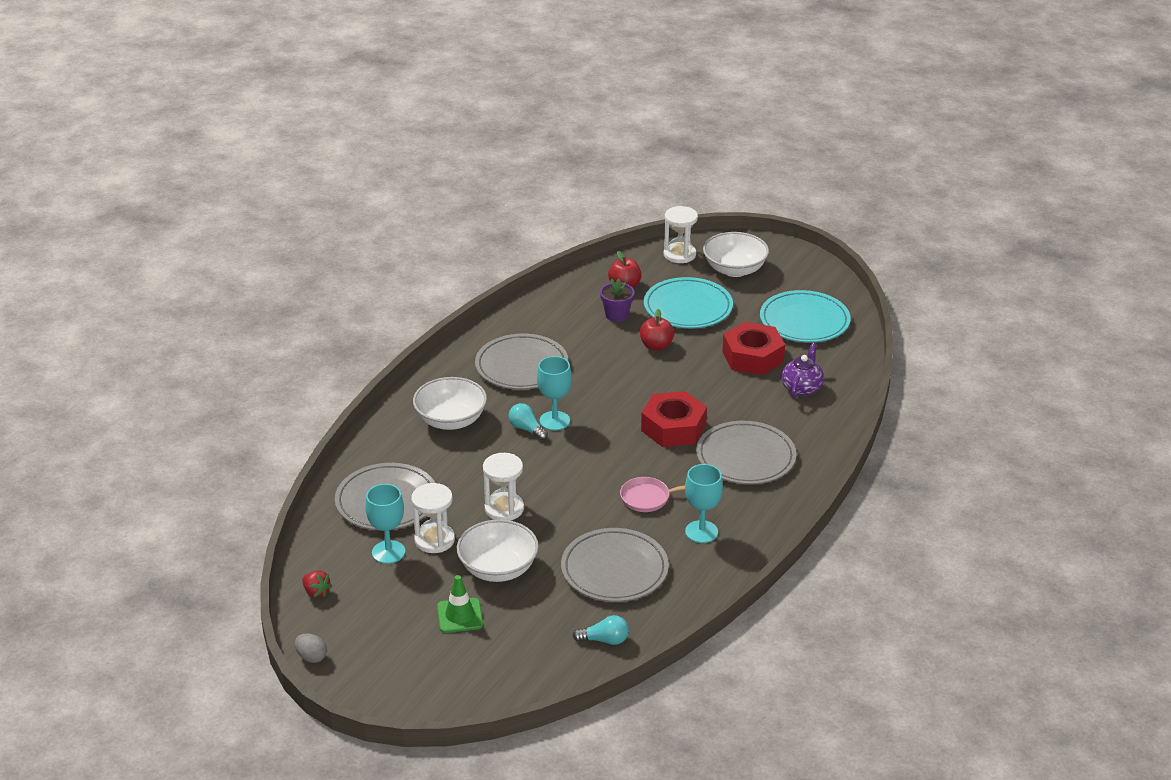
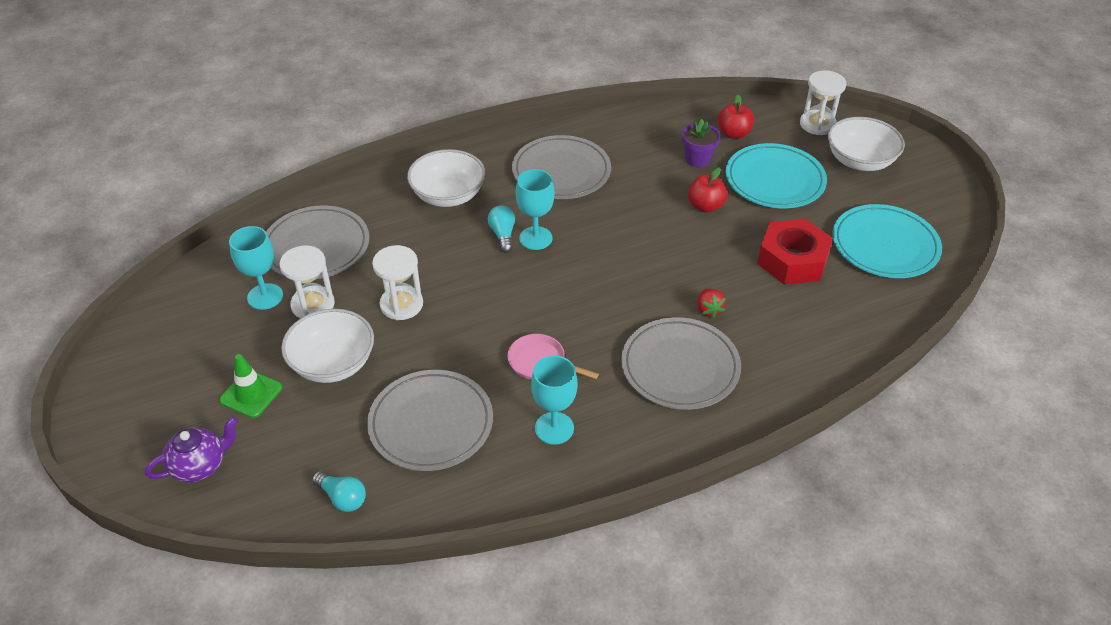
camera: 35 degrees right, 10 degrees up
(311, 657) = (99, 365): grey egg -> none
(316, 592) = (171, 304): red strawberry -> red strawberry (708, 310)
(673, 427) = (638, 298): red nut -> none
(802, 388) = (813, 318): purple teapot -> purple teapot (200, 465)

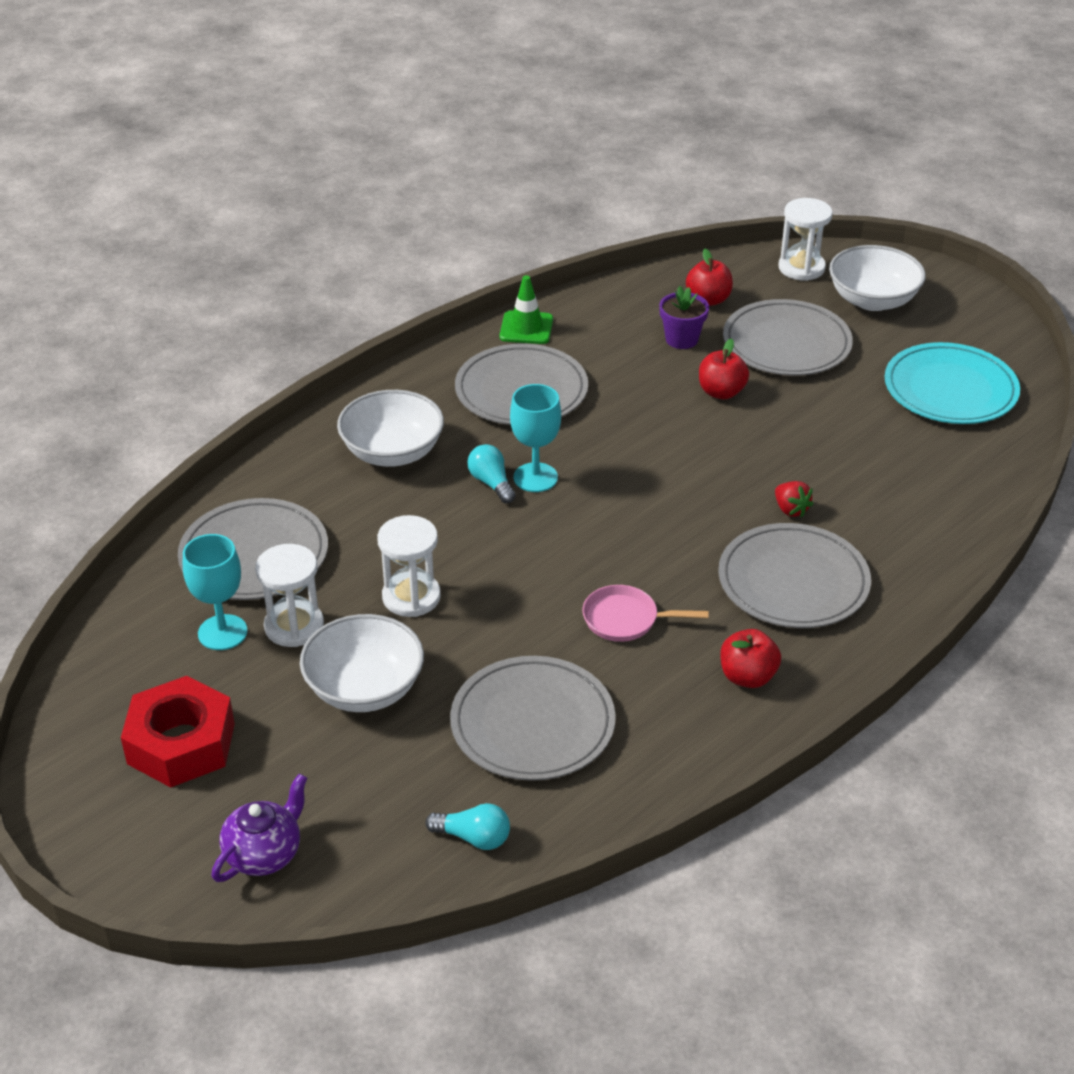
camera: 20 degrees left, 5 degrees down
(251, 394) = (279, 752): green traffic cone -> green traffic cone (526, 328)
(554, 428) = (685, 688): turquoise goblet -> none
(605, 432) = (747, 677): none -> red apple
(775, 180) = (786, 344): turquoise plate -> grey plate
(792, 260) = (856, 430): red nut -> red nut (181, 743)

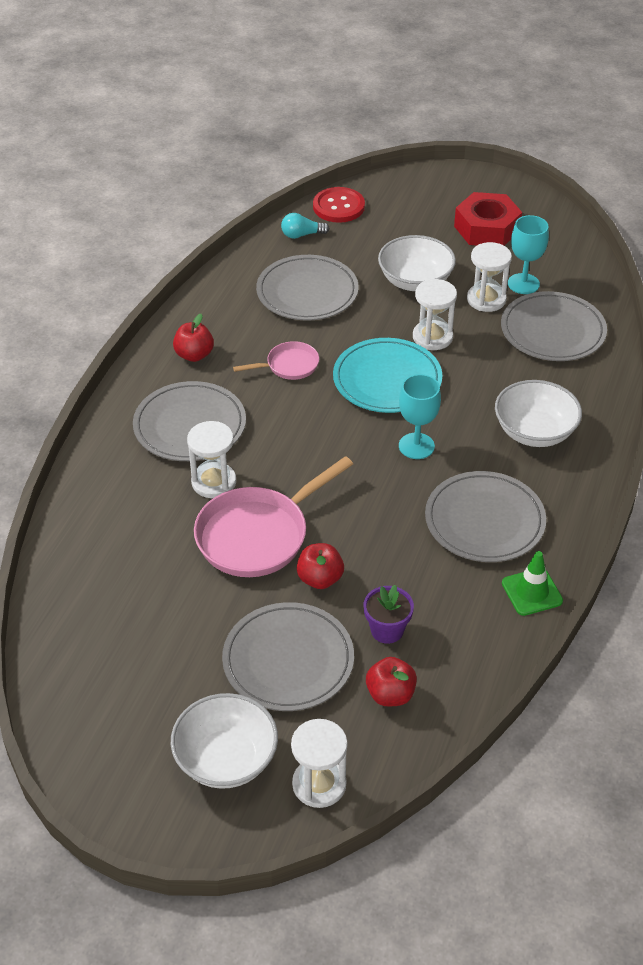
camera: 155 degrees right, 5 degrees up
(264, 854) = (399, 200): purple teapot -> none
(373, 878) = (338, 207): none -> red button
(491, 483) = (444, 431): turquoise light bulb -> none
(765, 445) = (258, 535): none -> pink pan
(791, 509) = (214, 482): red strawberry -> white hourglass
(950, 389) = (117, 656): turquoise plate -> turquoise plate (387, 380)

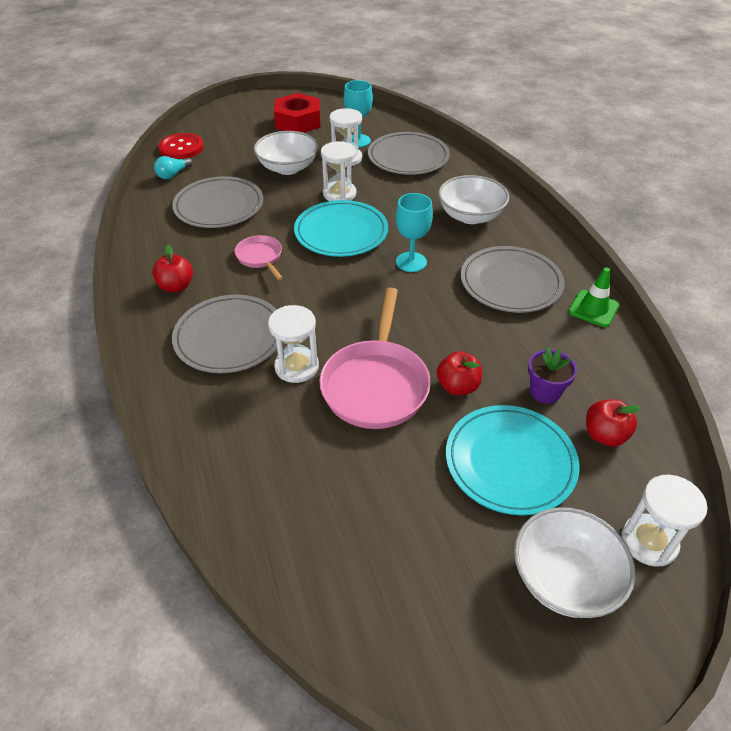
camera: 40 degrees left, 0 degrees up
(288, 660) = (510, 462): grey plate -> turquoise plate
(289, 365) = (260, 257): pink pan -> pink pan turned 60 degrees counterclockwise

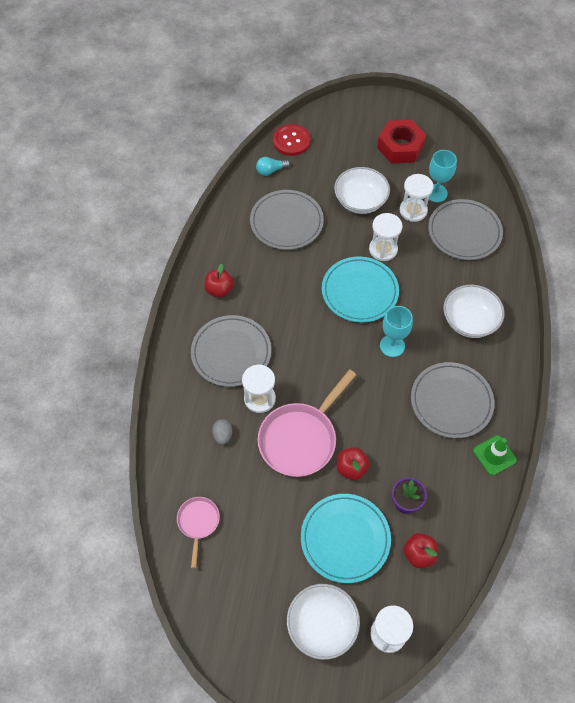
camera: 30 degrees right, 15 degrees up
(260, 257) = (288, 289): pink pan -> pink pan (198, 523)
(274, 424) = (223, 435): none -> grey egg

